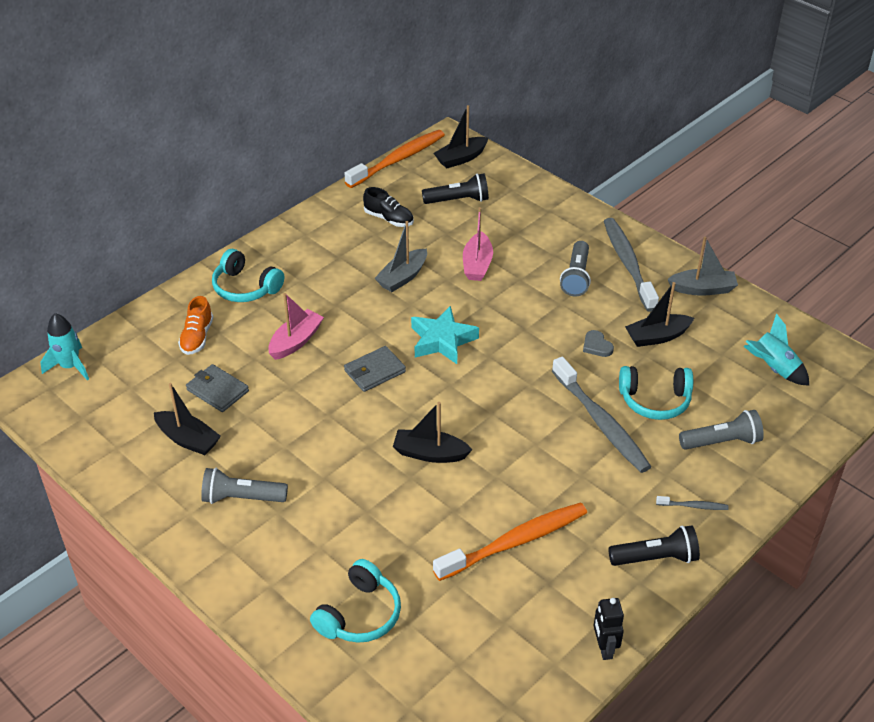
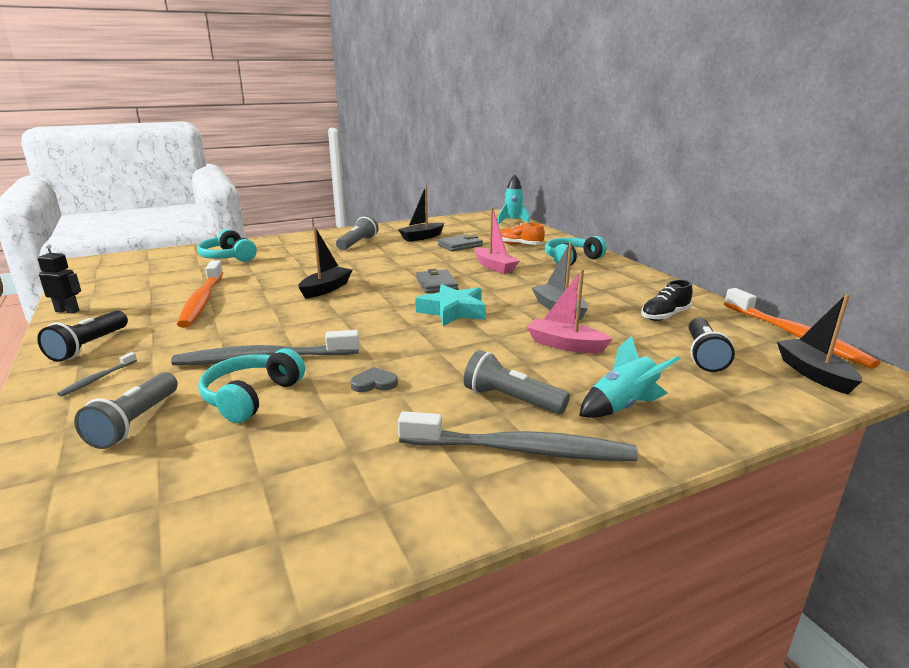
camera: 110 degrees right, 20 degrees down
(657, 337) = (349, 430): black boat -> none
(702, 289) = (415, 510): grey boat -> none
(773, 368) = (174, 522): turquoise rocket -> turquoise rocket (622, 406)

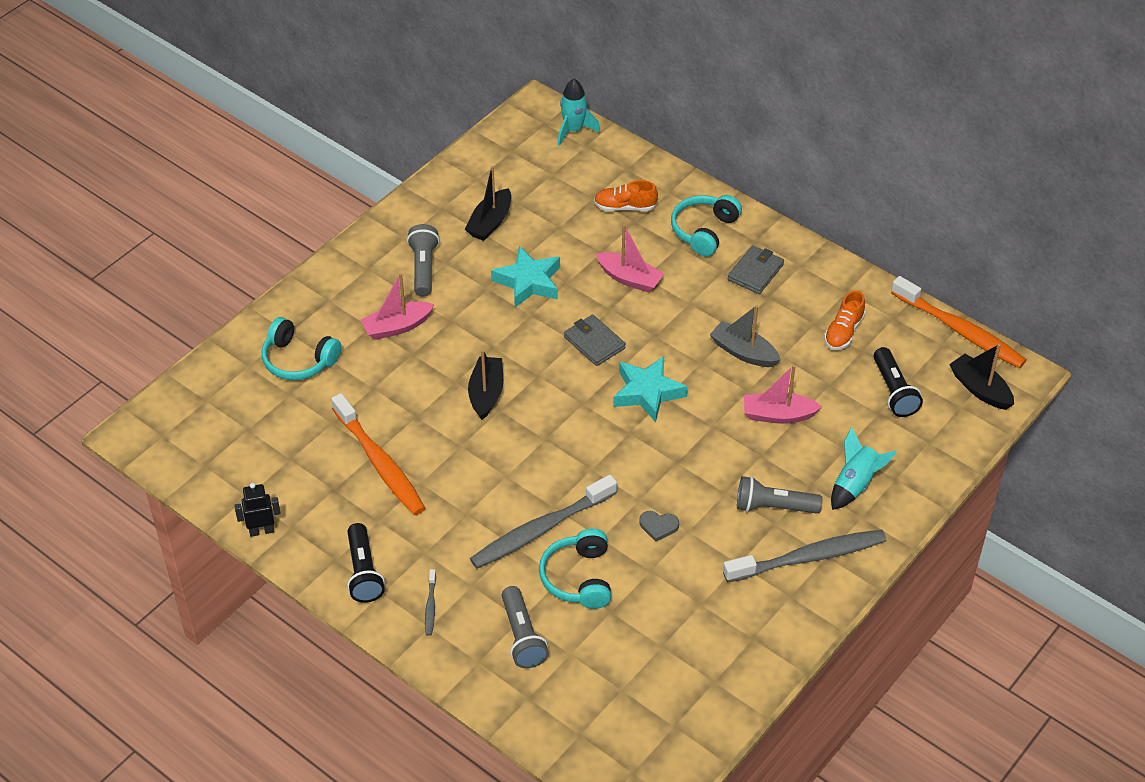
camera: 25 degrees left, 25 degrees up
(308, 257) = (397, 327): none -> pink boat
(374, 383) = (658, 526): grey heart -> grey heart turned 135 degrees counterclockwise
(419, 257) = (528, 282): none -> turquoise star
(460, 245) = (554, 232): grey wallet -> grey wallet (755, 272)
(665, 316) = (843, 332): black shoe -> orange shoe

